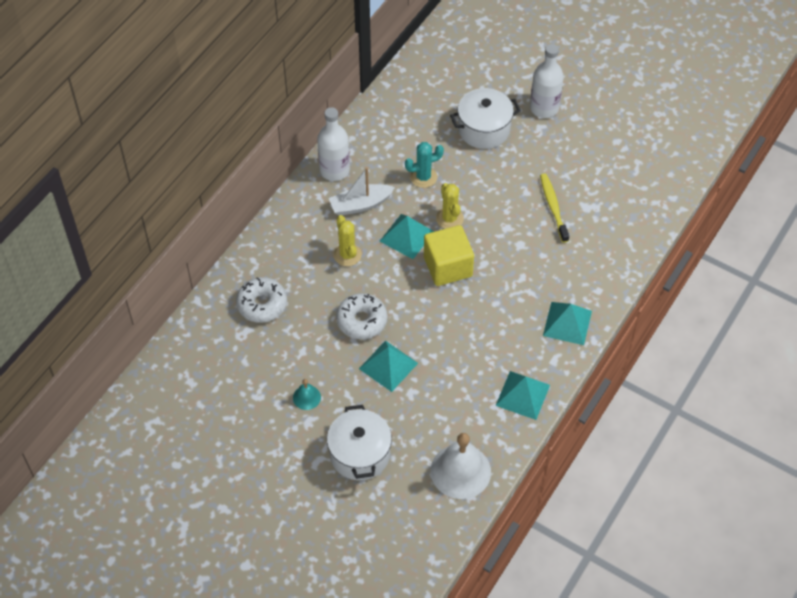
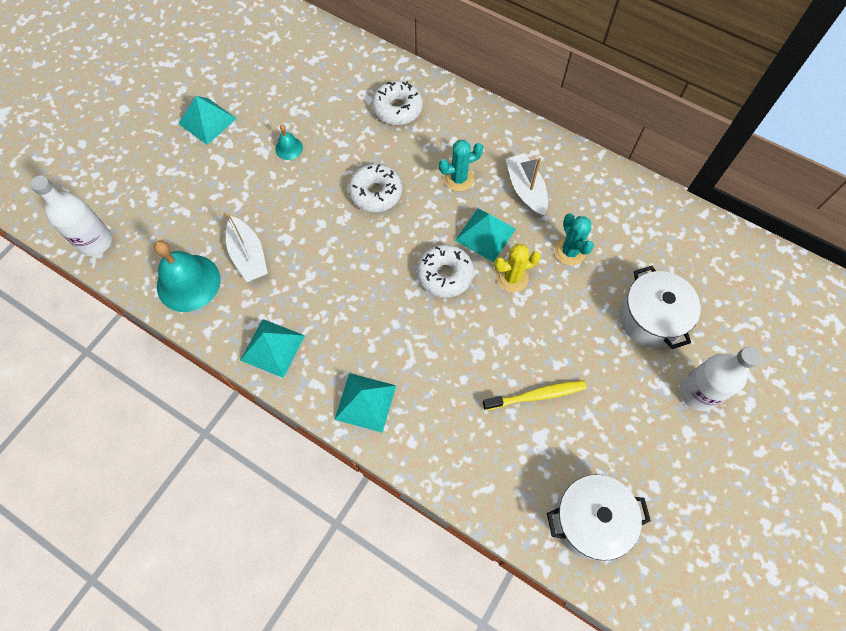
camera: 90 degrees right, 10 degrees up
(334, 170) = (571, 165): white bottle -> white bottle (95, 242)
(347, 255) = (458, 179): yellow cactus -> turquoise cactus
(360, 454) = (220, 193): white pot -> white pot (589, 520)
(388, 366) = (319, 217): turquoise pyramid -> turquoise pyramid (207, 121)
(431, 422) = (248, 256): none -> white boat
(448, 267) = (445, 275): yellow cube -> white donut
(460, 471) = (188, 282): white bell -> turquoise bell

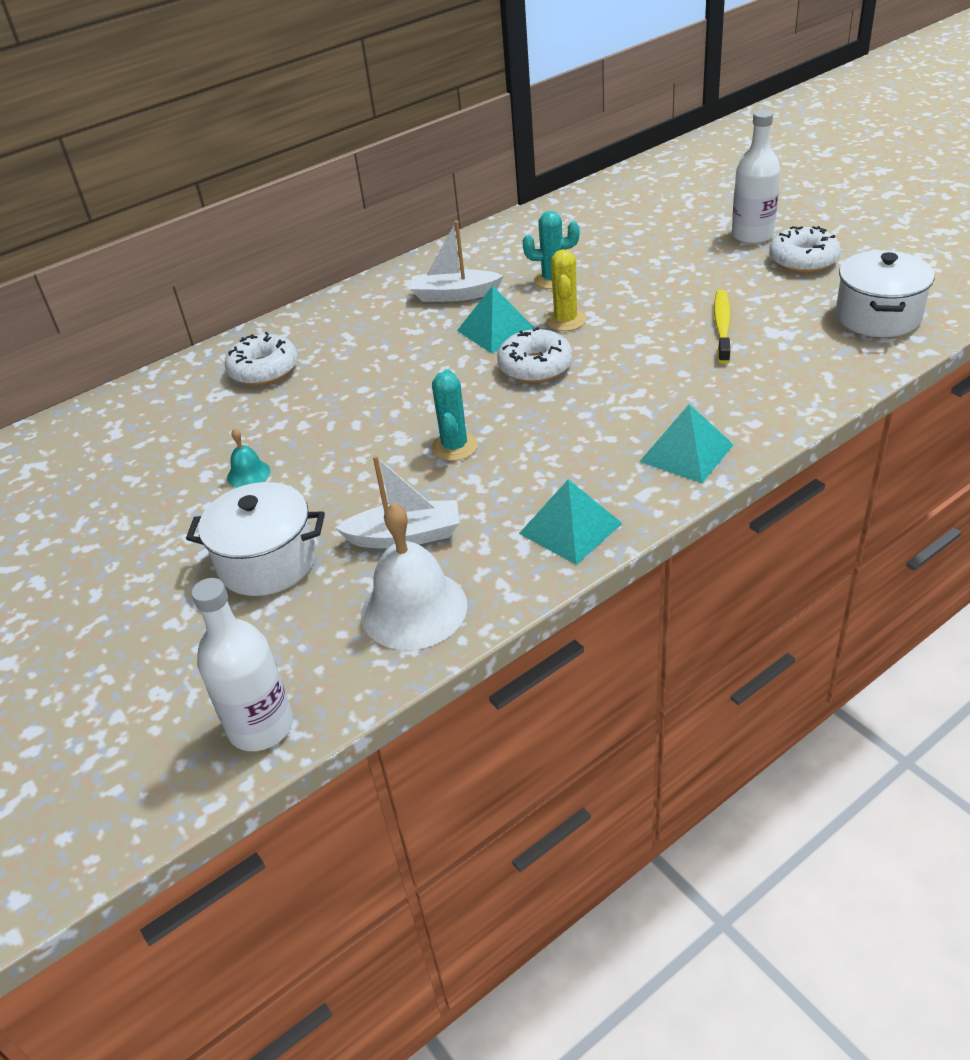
camera: 65 degrees left, 25 degrees down
(188, 282) = (414, 609): turquoise bell -> white bell
(207, 121) = (126, 556): turquoise pyramid -> none
(375, 193) = (381, 404): white donut -> white donut (803, 260)
(458, 179) = (406, 338): turquoise cactus -> turquoise cactus (454, 447)
(651, 318) = (658, 246): white pot -> white pot (267, 562)

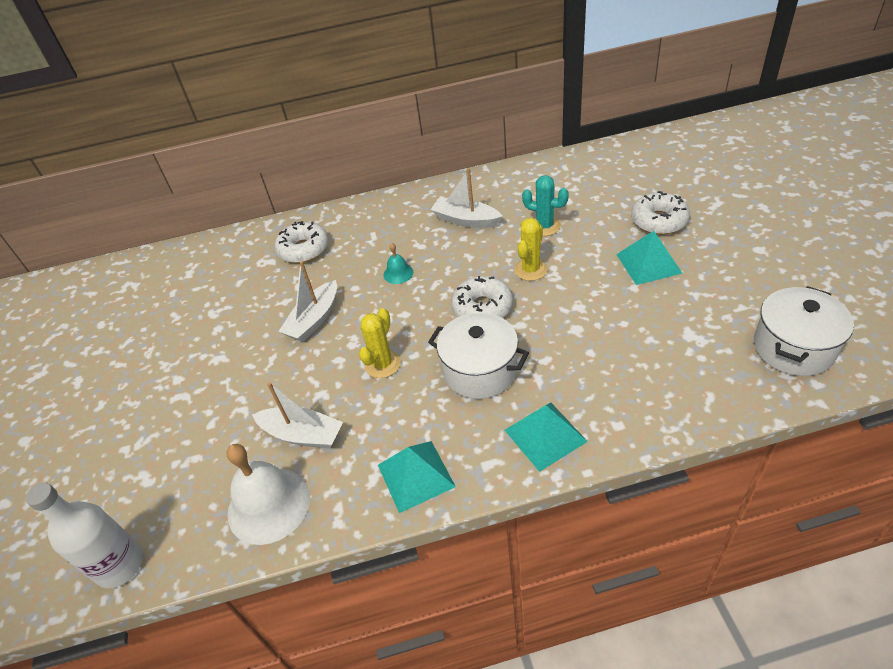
camera: 25 degrees right, 5 degrees up
(248, 474) = (241, 338): turquoise bell -> turquoise bell (398, 273)
(267, 562) = (207, 421): white pot -> white pot (480, 370)
(334, 431) = (314, 319): none -> white boat
(454, 447) = (382, 364): turquoise cactus -> yellow cactus
(496, 330) = (475, 263): turquoise pyramid -> turquoise pyramid (648, 263)
(722, 326) = (649, 315): yellow toothbrush -> none
(752, 235) = (730, 227): white bottle -> none
(803, 260) = (760, 266): white donut -> white donut (659, 221)

